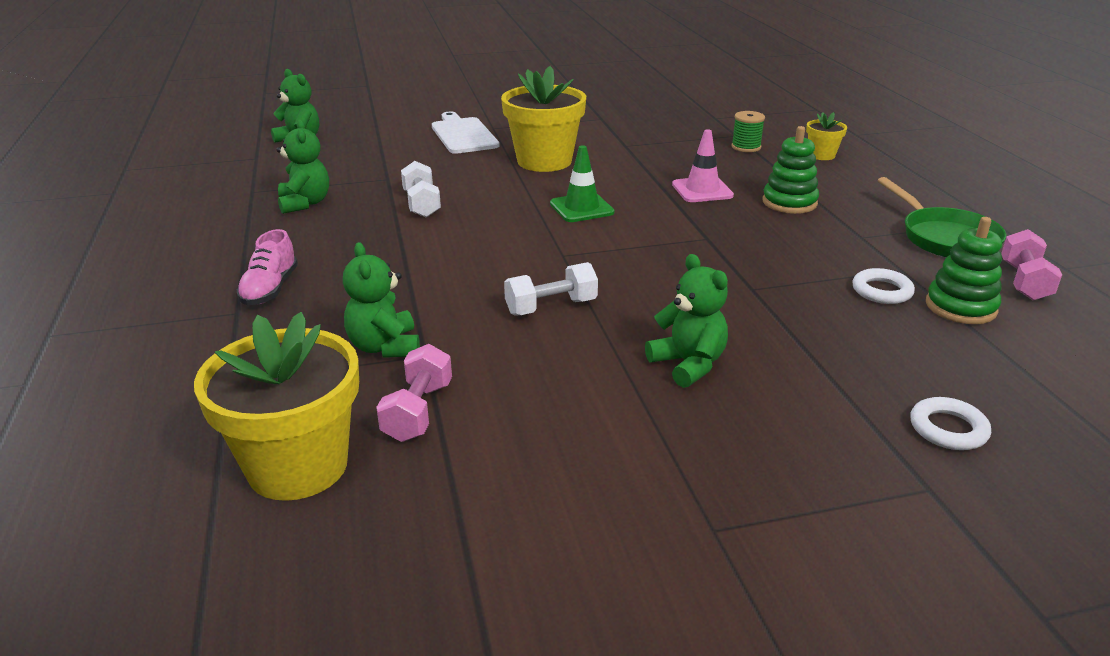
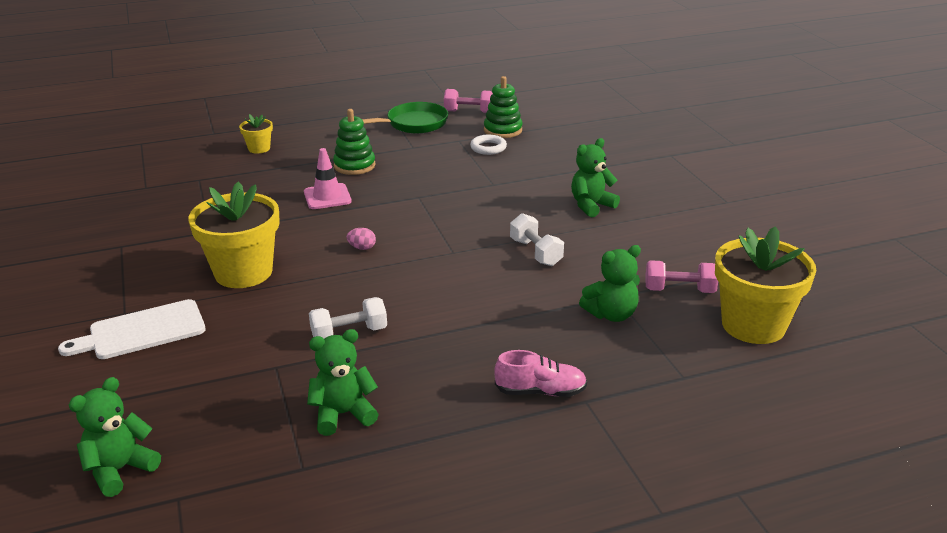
camera: 95 degrees left, 0 degrees up
(581, 208) = (362, 248): green traffic cone -> pink egg
(746, 147) = (231, 176): green spool -> none
(948, 429) = (623, 146): white ring -> none

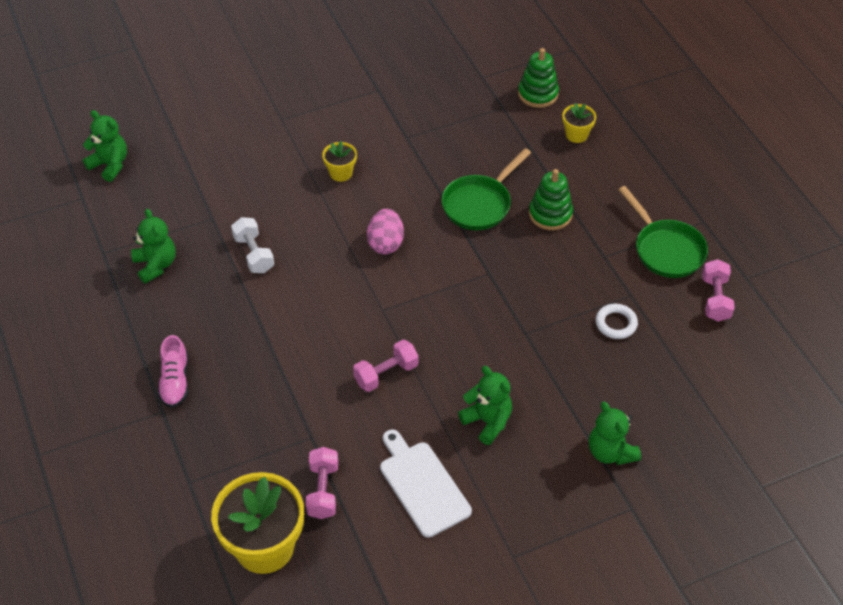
camera: 85 degrees right, 20 degrees up
(142, 331) = (257, 135): white cutting board -> white cutting board (422, 485)
(243, 272) = (341, 173): yellow flower pot -> yellow flower pot, size x0.48
(327, 197) = (480, 204): pink traffic cone -> green pan
(362, 248) = (386, 243): pink egg -> pink egg, size x1.83
(503, 130) = (668, 335): green stacking toy -> green stacking toy (538, 94)
(536, 252) = (386, 374): white dumbbell -> pink dumbbell
(611, 314) = (281, 433): green teddy bear -> green teddy bear (610, 452)

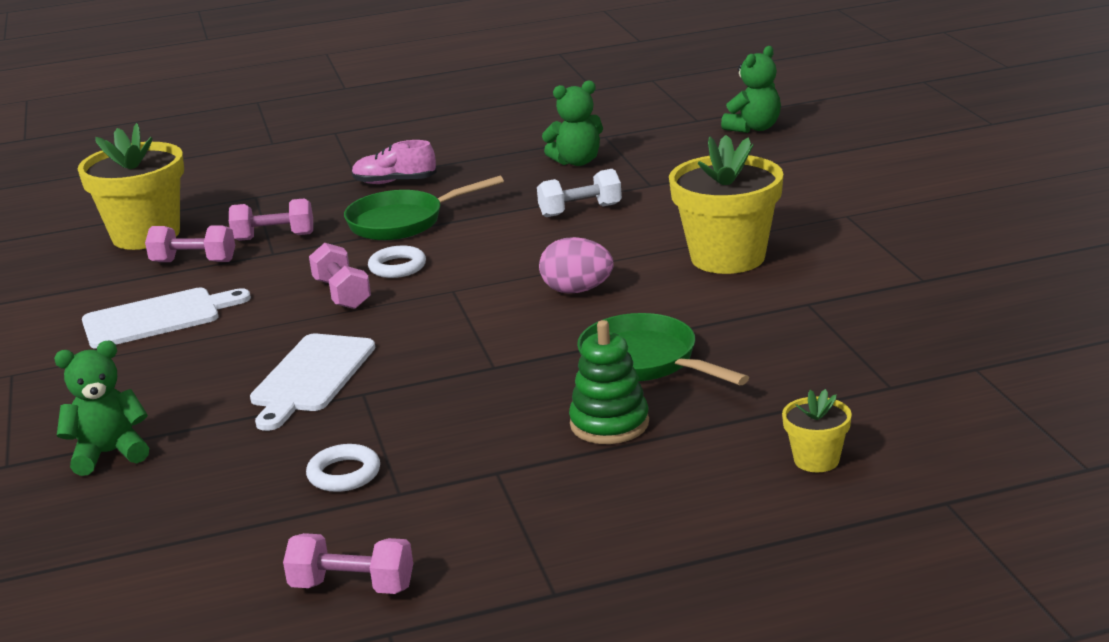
camera: 100 degrees right, 25 degrees down
(279, 444) = (274, 237): none -> pink dumbbell
(341, 173) = (727, 257): yellow flower pot -> yellow flower pot, size x2.10
(343, 349) = (397, 267): none -> white ring
(487, 421) = (224, 361): green teddy bear -> none
(507, 365) = (311, 377): none -> white cutting board
(538, 94) = (934, 423): green stacking toy -> none
(665, 249) = (493, 540): green pan -> green pan (403, 222)

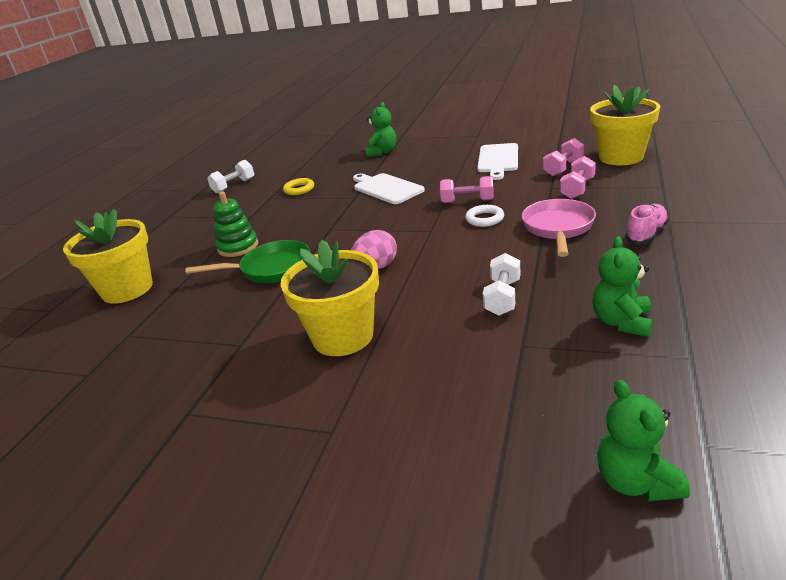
camera: 125 degrees right, 5 degrees up
(344, 474) = (299, 189): white ring -> yellow ring
(352, 586) = (234, 186): pink dumbbell -> white dumbbell
(403, 222) = (558, 228): green pan -> pink pan
(816, 460) = (127, 289): yellow flower pot -> yellow flower pot, size x2.10

